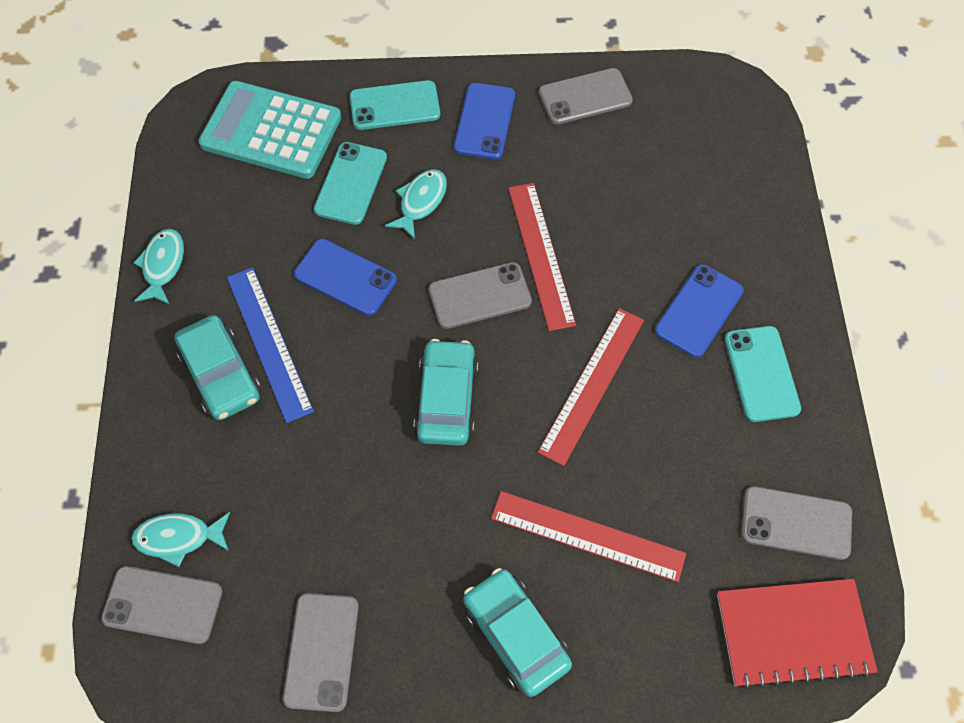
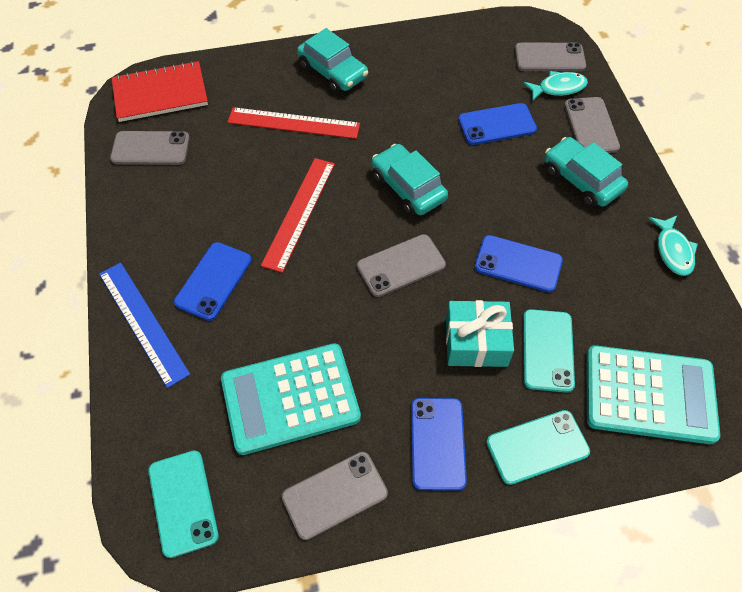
camera: 170 degrees right, 5 degrees down
(269, 343) = (557, 206): blue ruler -> blue ruler (143, 322)
(296, 483) = (497, 124): none -> blue phone
(321, 651) = (446, 51): grey phone -> grey phone (591, 126)
(421, 202) = (476, 342): turquoise fish -> turquoise gift
(446, 399) = (408, 187): turquoise car -> turquoise car turned 150 degrees clockwise
(540, 255) = (355, 309): red ruler -> none
(619, 178) = (290, 398): none -> turquoise calculator
(761, 373) = (164, 239): turquoise phone -> turquoise phone (183, 503)

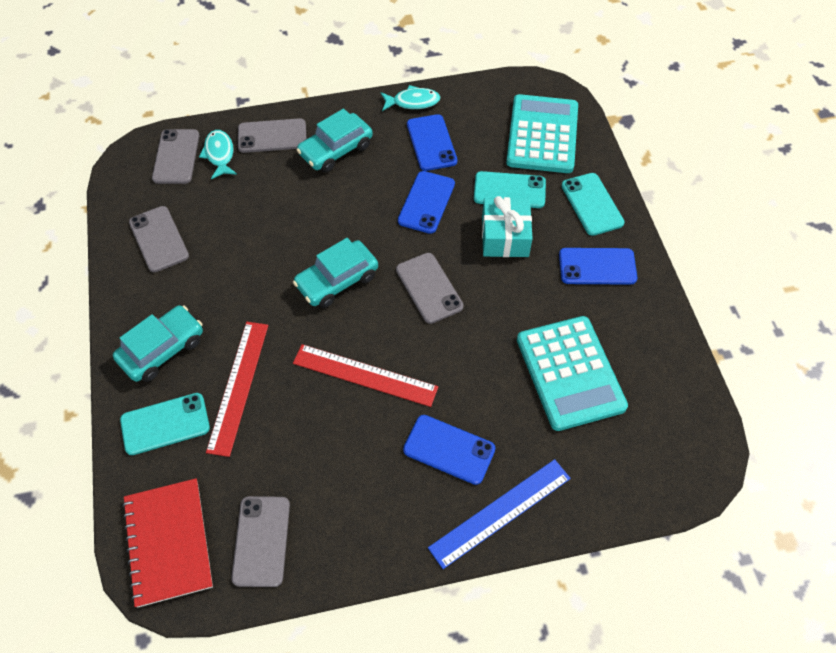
camera: 90 degrees left, 0 degrees up
(183, 503) = (675, 451): turquoise phone -> turquoise phone (165, 424)
(335, 495) = (650, 337): grey phone -> grey phone (159, 239)
(497, 124) = (262, 205): blue phone -> blue phone (431, 143)

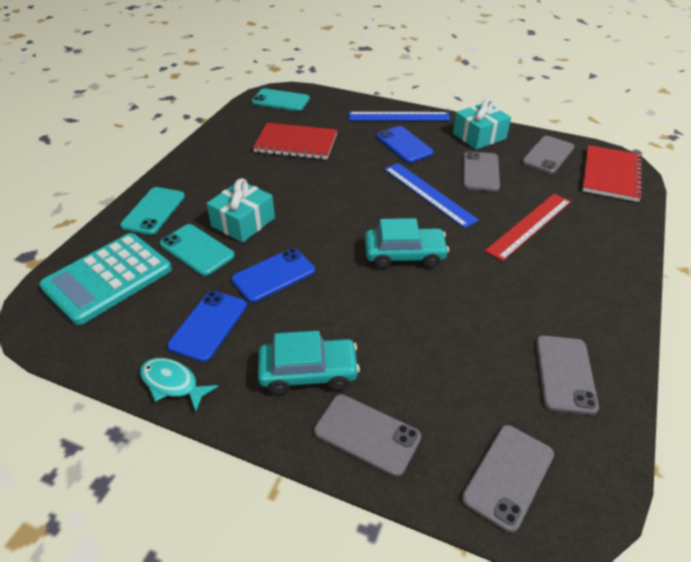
camera: 145 degrees left, 15 degrees down
(162, 349) = (588, 274): turquoise car -> none
(165, 424) = (598, 228): turquoise phone -> turquoise phone (280, 100)
(219, 154) = (448, 446): turquoise fish -> none
(365, 375) = (429, 194): red ruler -> blue ruler
(368, 532) = (479, 136): none -> turquoise gift
(429, 288) = (336, 218): grey phone -> grey phone (480, 172)
(570, 373) = (296, 143): turquoise calculator -> red notebook
(597, 266) = (207, 178): blue phone -> none

